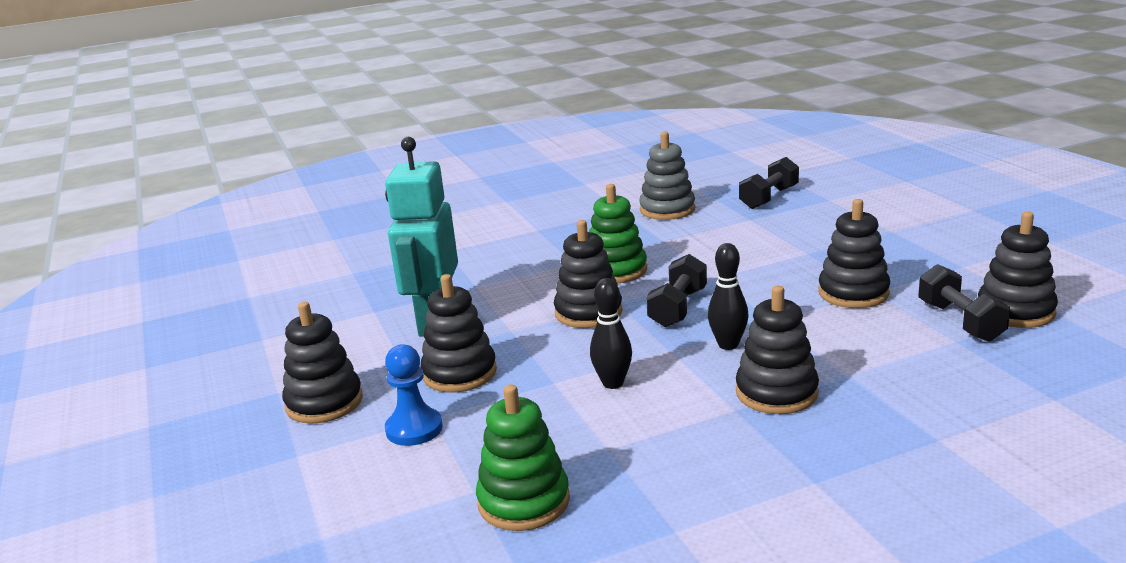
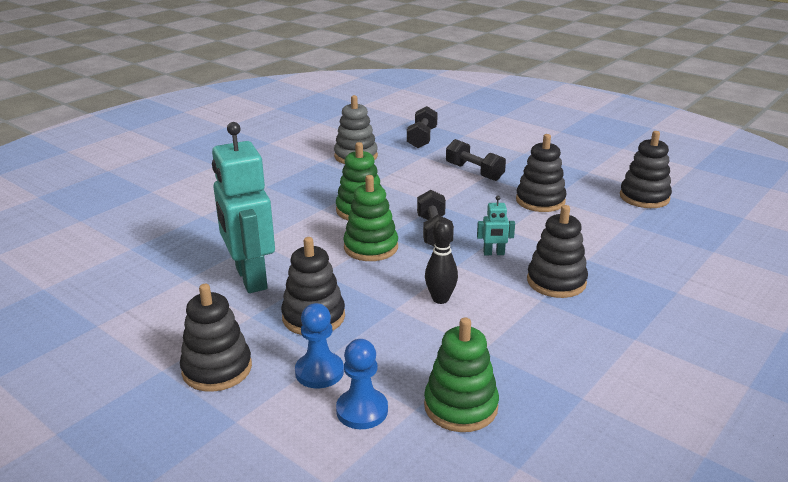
camera: 30 degrees left, 5 degrees up
(419, 477) = (362, 410): none -> blue pawn
(588, 312) = (371, 247): black stacking toy -> green stacking toy
(728, 345) = (494, 253): black bowling pin -> turquoise robot
(960, 321) = (620, 210): black dumbbell -> black dumbbell (474, 172)

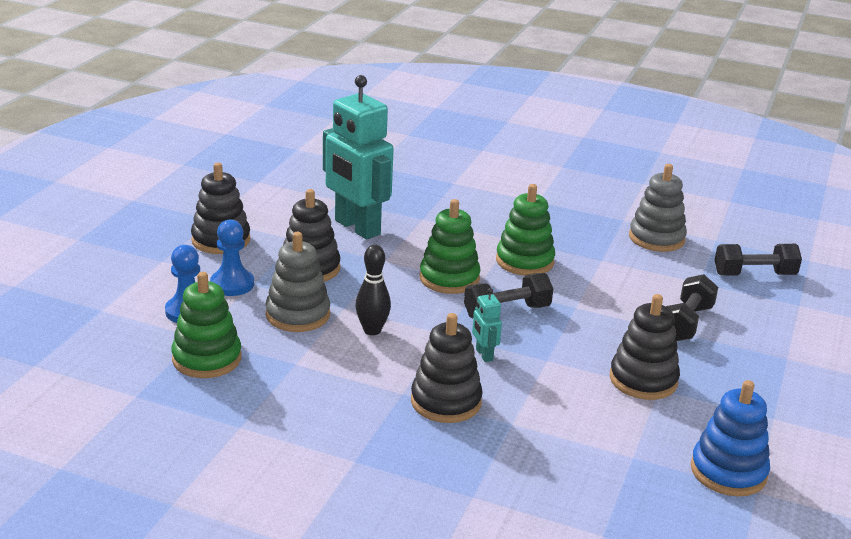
camera: 70 degrees right, 0 degrees up
(250, 278) = (357, 228): turquoise robot -> turquoise robot turned 90 degrees counterclockwise
(398, 336) = (298, 315): none -> grey stacking toy
(644, 197) = (728, 472): black stacking toy -> blue stacking toy

